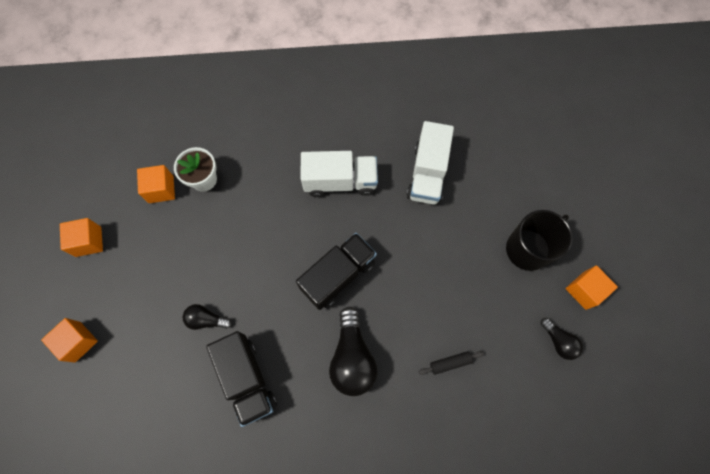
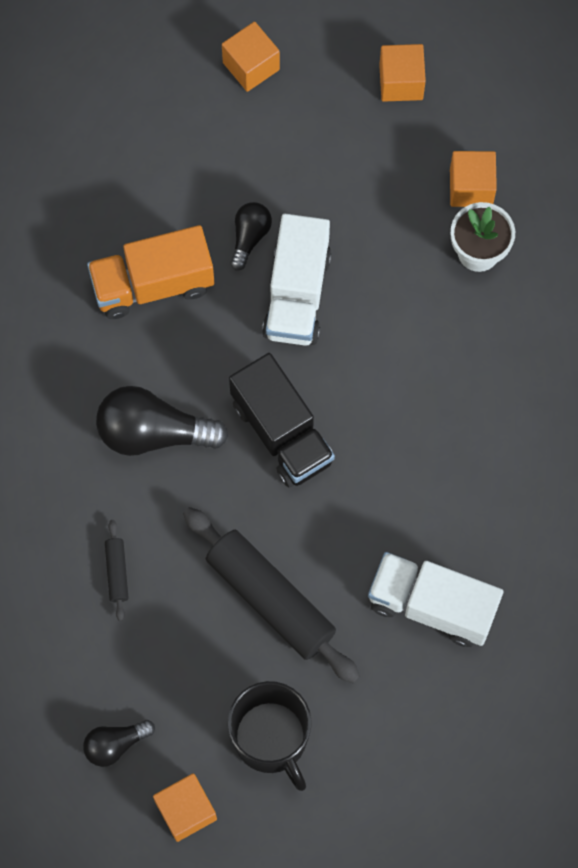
camera: 100 degrees right, 0 degrees up
(247, 379) = (153, 284): black truck -> orange truck
(340, 181) = (440, 461): white truck -> white truck (297, 294)
(445, 264) = (270, 599): none -> black rolling pin

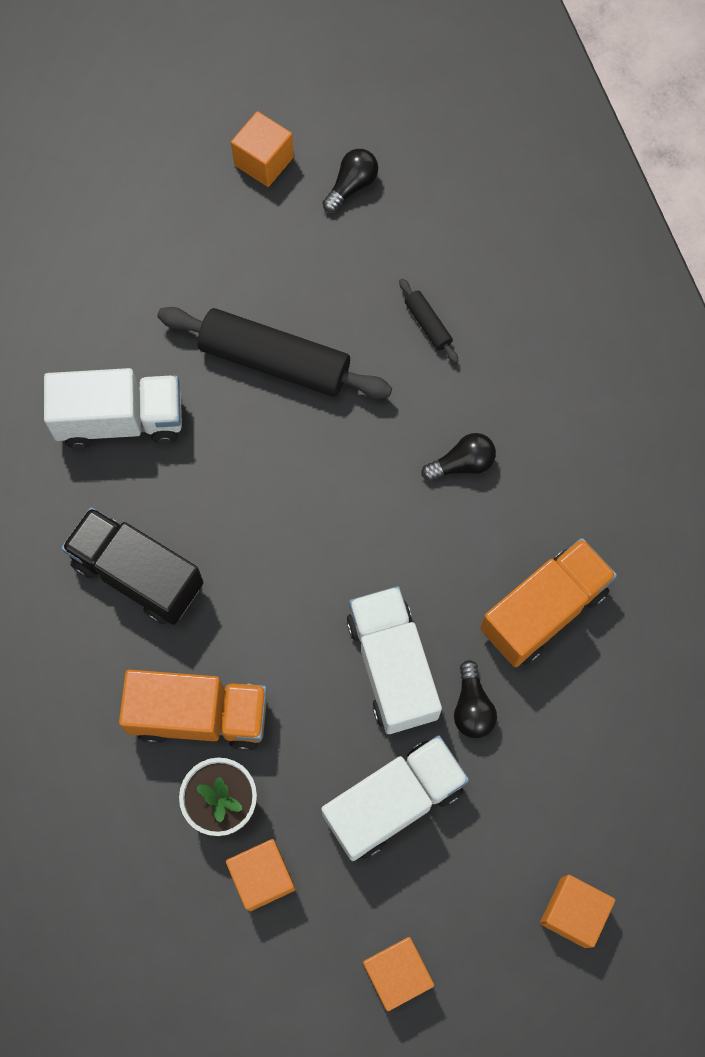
camera: 155 degrees right, 0 degrees up
(154, 433) = (462, 464): black light bulb -> black light bulb, size x0.55
(271, 739) = (217, 246): black mug -> none
(282, 432) = (339, 518): black truck -> black truck (138, 575)
(345, 196) = (394, 802): none -> white truck
(469, 325) = (199, 715): none -> orange truck

